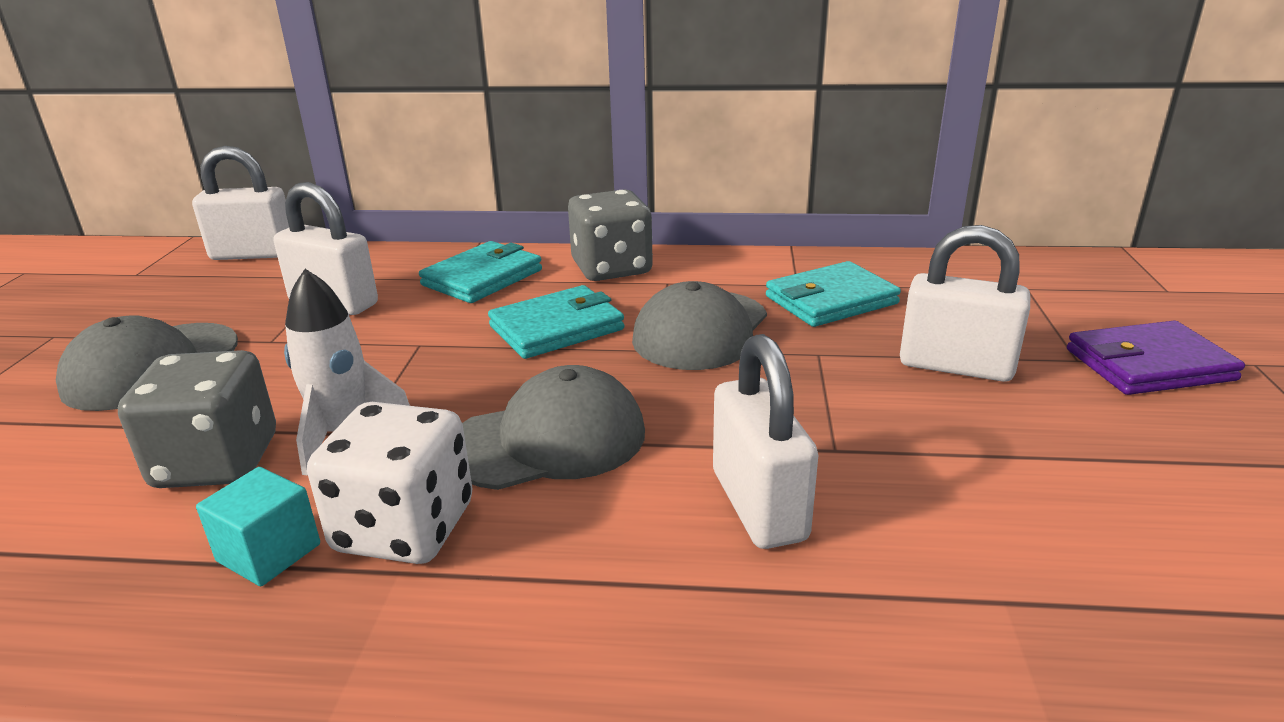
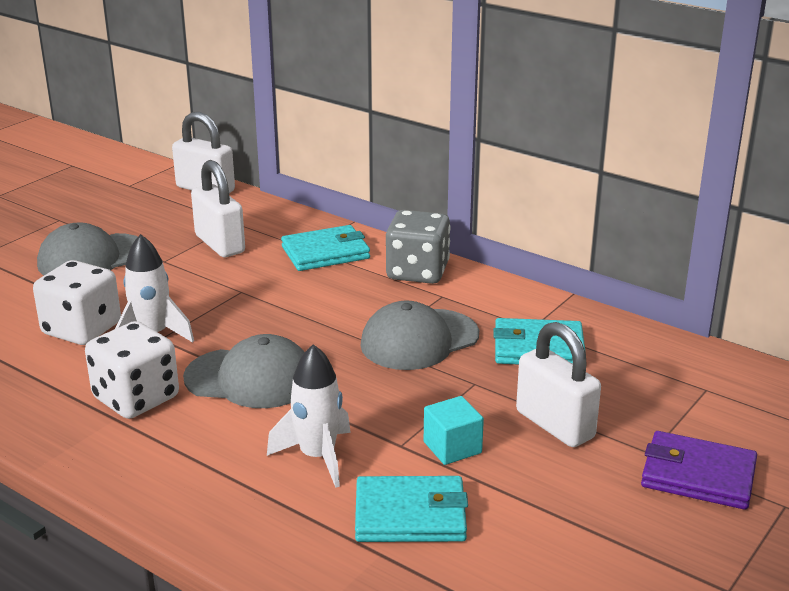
camera: 30 degrees right, 0 degrees up
(217, 462) = (82, 329): grey dice -> white dice
(269, 553) = (69, 386): turquoise cube -> turquoise cube (452, 447)
(556, 328) = (331, 307): turquoise wallet -> turquoise wallet (410, 515)
(758, 505) = (317, 457): white padlock -> white rocket

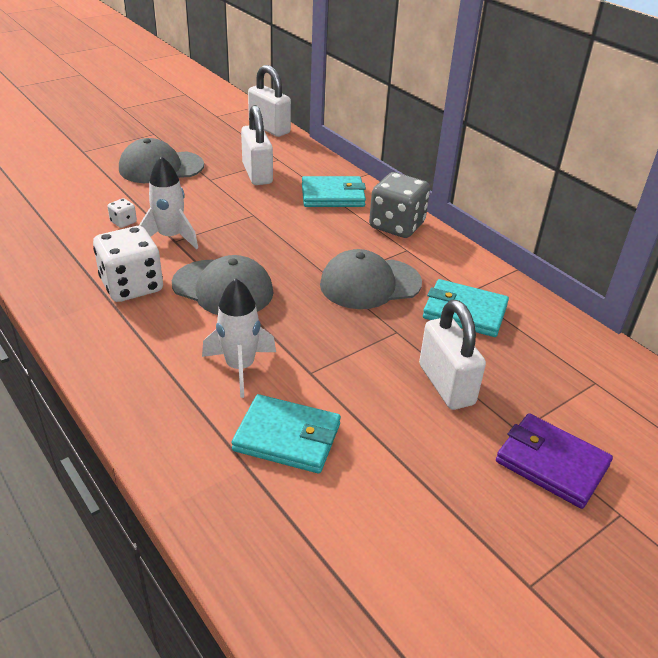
camera: 15 degrees right, 10 degrees up
(82, 329) = (123, 222): white dice -> white dice, size x0.44
(452, 447) = (351, 385): turquoise cube -> none

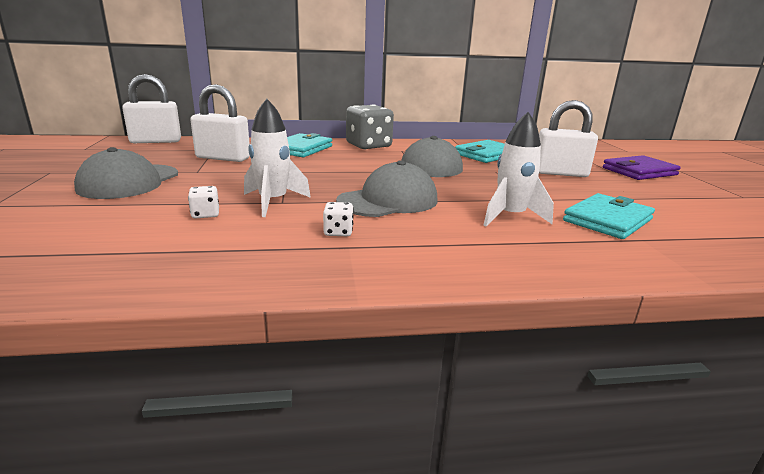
camera: 60 degrees left, 15 degrees down
(132, 286) = (338, 232): white dice -> white dice, size x0.44

